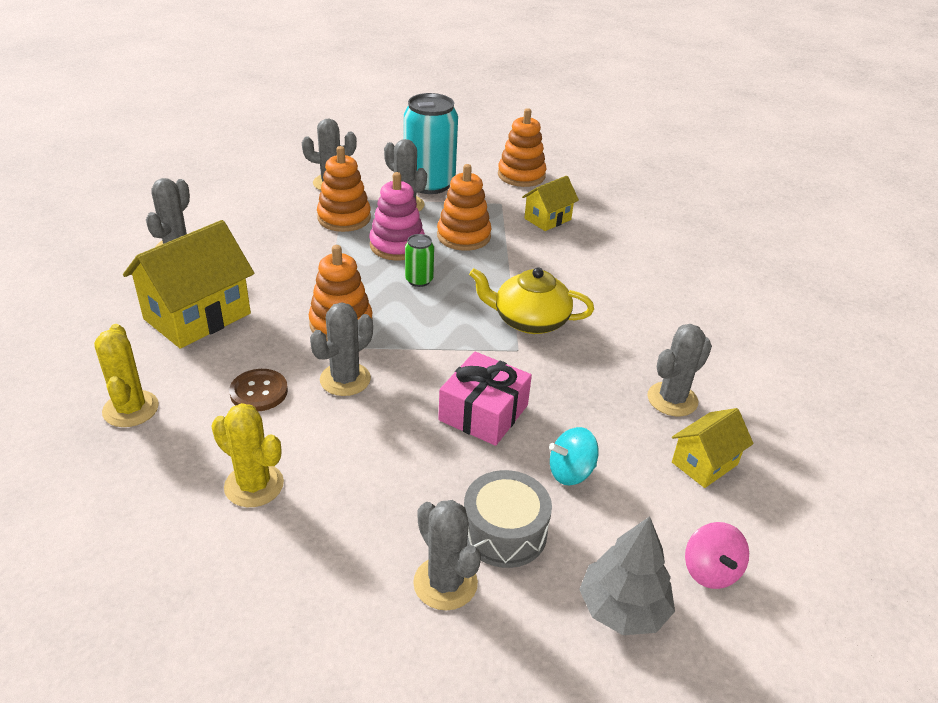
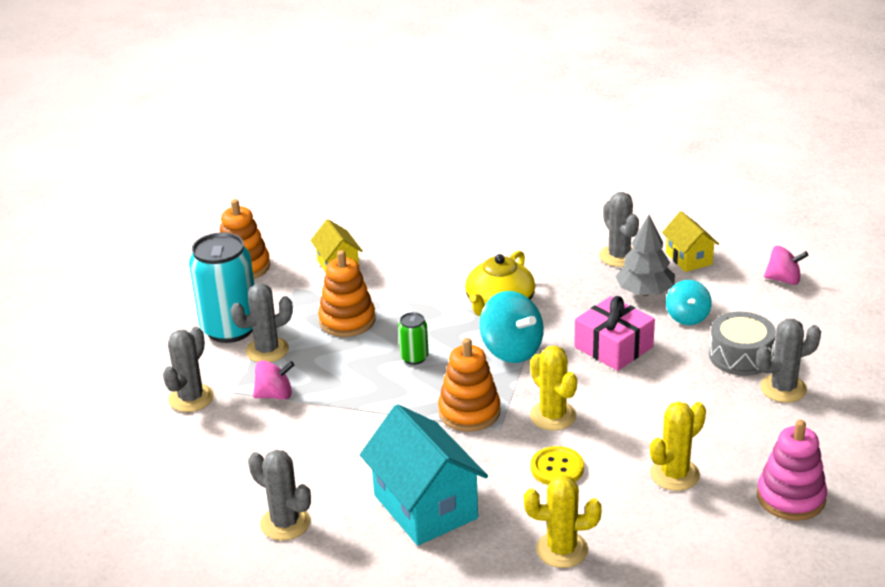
camera: 70 degrees left, 5 degrees down
(197, 316) = (425, 507): yellow house -> turquoise house
(259, 392) = (557, 468): brown button -> yellow button
(344, 218) = (275, 395): orange stacking toy -> pink spinning top
(345, 379) = (553, 416): grey cactus -> yellow cactus
(397, 245) = (346, 364): pink stacking toy -> pink stacking toy (790, 497)
(451, 338) = (511, 350): none -> turquoise spinning top
(623, 609) = (810, 319): grey tree -> grey tree (645, 292)

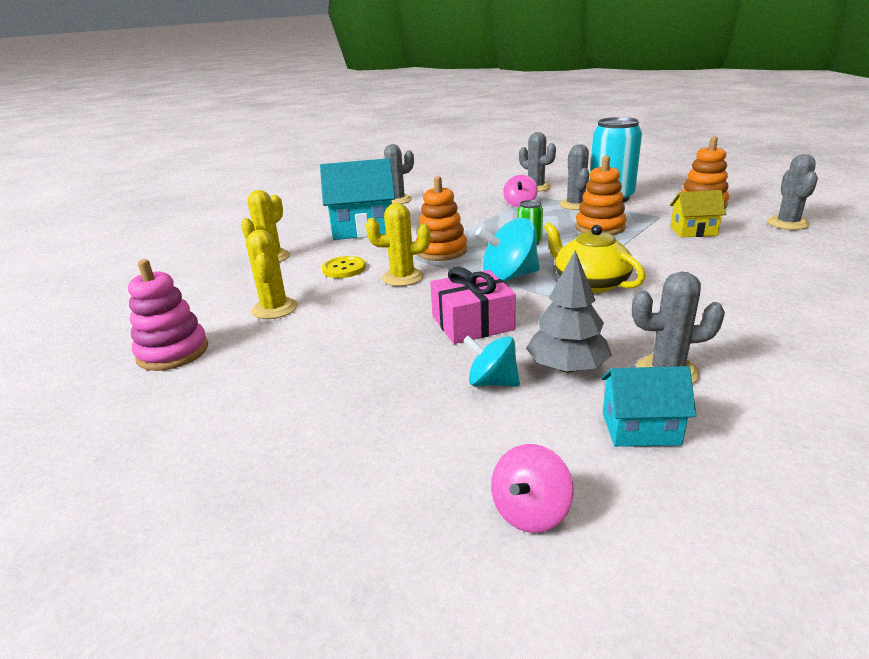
camera: 115 degrees right, 5 degrees down
(689, 258) = (640, 429): yellow house -> turquoise house
(740, 356) = (384, 395): grey drum -> none
(783, 388) = (300, 404): grey cactus -> grey cactus (787, 223)

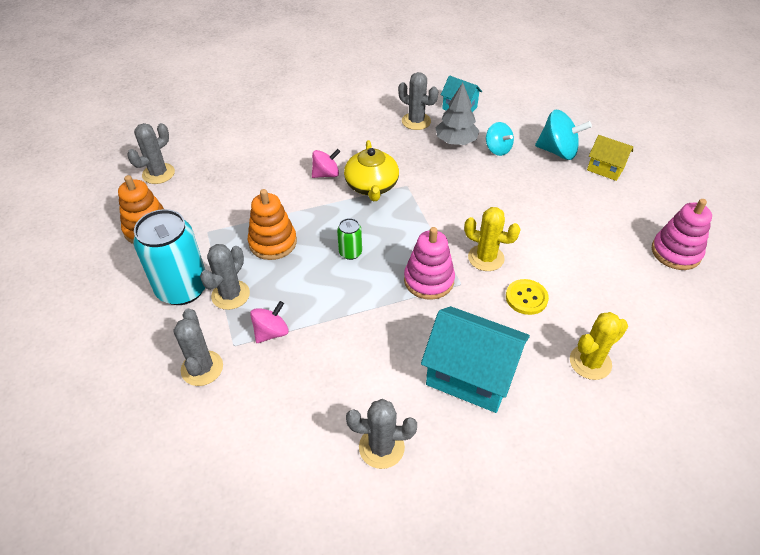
camera: 150 degrees left, 20 degrees up
(275, 309) = (599, 267): yellow cactus -> none
(441, 251) = (429, 280): orange stacking toy -> pink stacking toy
(472, 323) = (474, 189): pink gift -> none
(509, 277) = (412, 218): turquoise spinning top -> turquoise spinning top (557, 151)
(530, 511) = (526, 103): pink spinning top -> pink spinning top (326, 174)
(693, 231) = (226, 199): yellow house -> yellow house (605, 169)

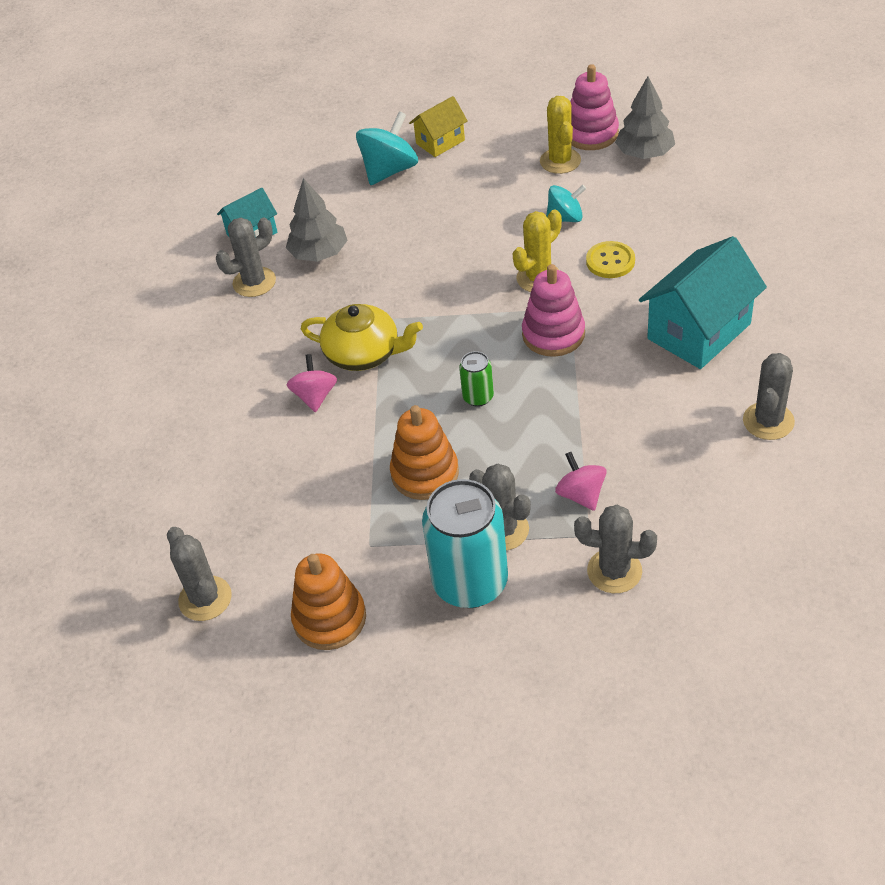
camera: 65 degrees left, 0 degrees up
(497, 149) = (356, 220): turquoise spinning top -> turquoise spinning top (565, 218)
(590, 362) = (710, 239): yellow cactus -> yellow cactus (560, 161)
(675, 293) = (644, 153): none -> grey tree

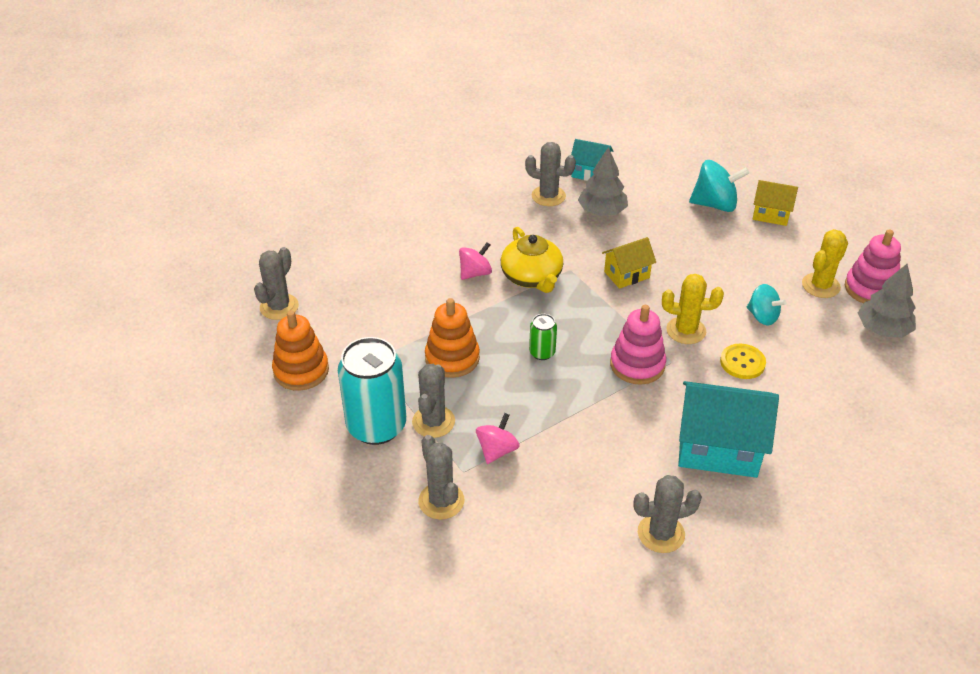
camera: 50 degrees right, 5 degrees down
(426, 281) = (626, 274): none -> yellow house

